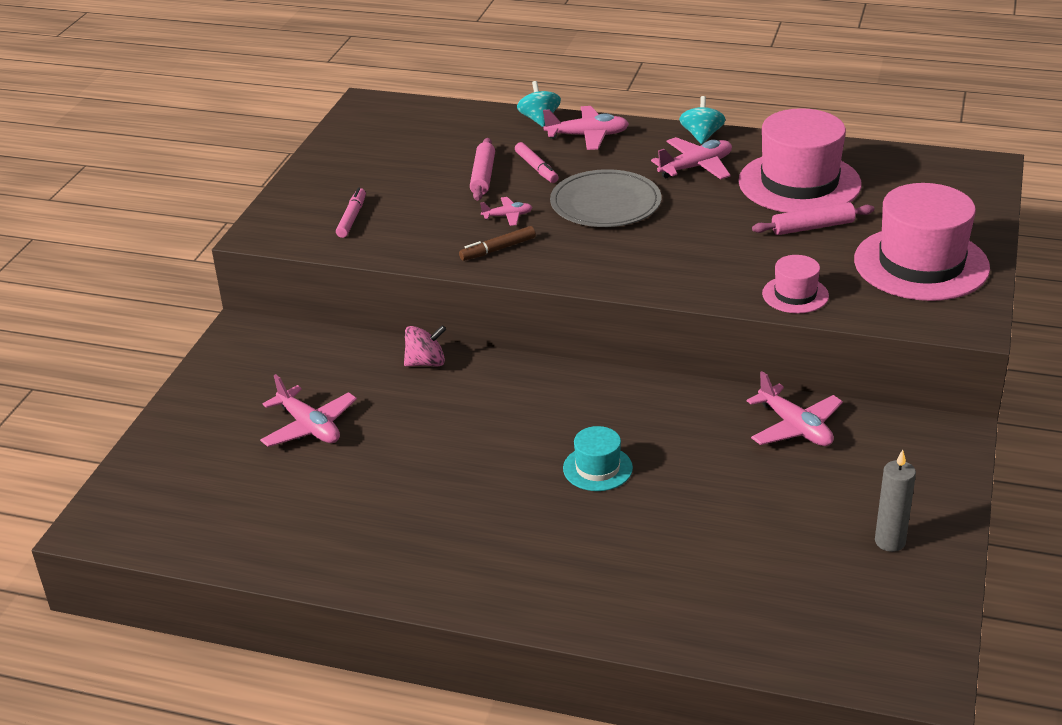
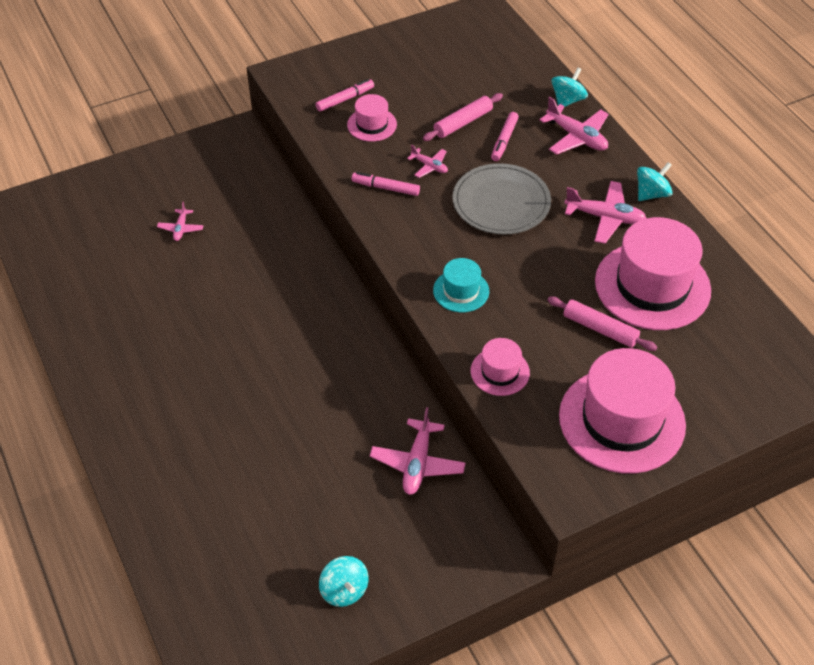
camera: 45 degrees right, 15 degrees up
(309, 427) = (181, 228): pink plane -> pink plane, size x0.57
(408, 220) = (372, 124): none -> pink hat
(426, 363) = (294, 234): pink spinning top -> none
(498, 249) = (385, 188): brown marker -> pink marker
(597, 468) = (272, 387): turquoise hat -> turquoise hat (461, 291)
(890, 541) = (344, 590): grey candle -> turquoise spinning top

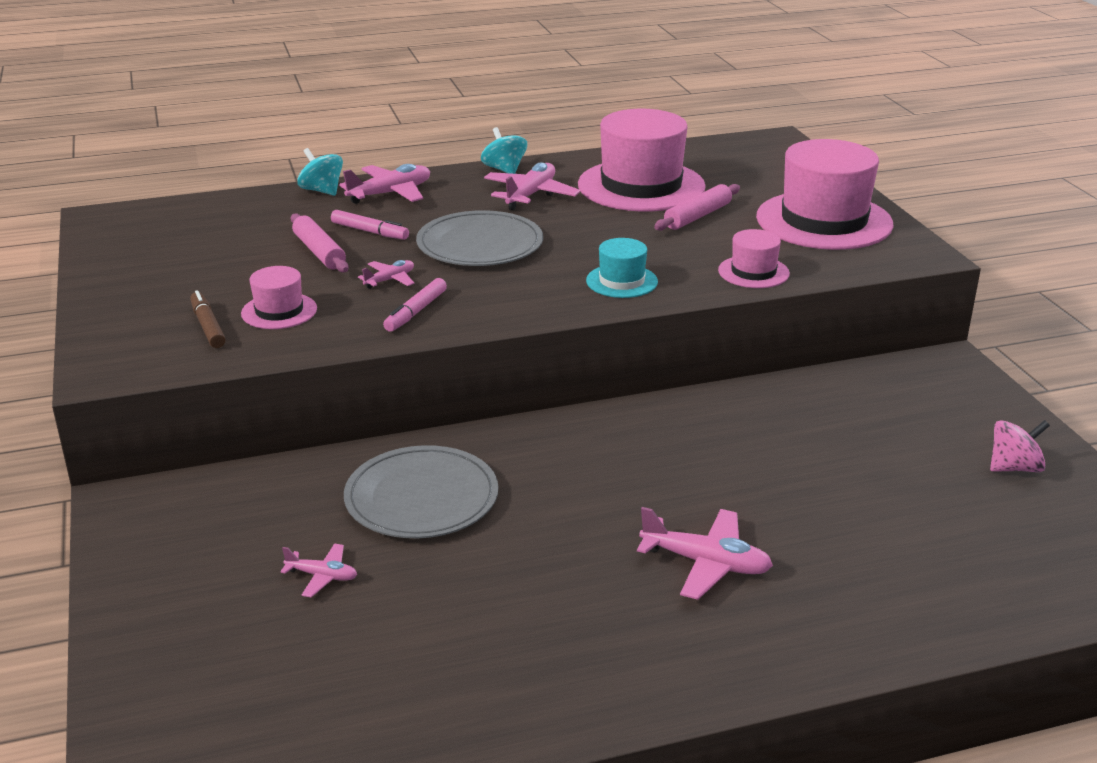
camera: 80 degrees left, 20 degrees down
(259, 255) = (421, 497): none -> grey plate
(344, 590) = (1014, 467): turquoise spinning top -> pink spinning top
(345, 99) = (208, 326): pink marker -> brown marker
(417, 463) = (822, 401): pink plane -> pink plane (706, 563)

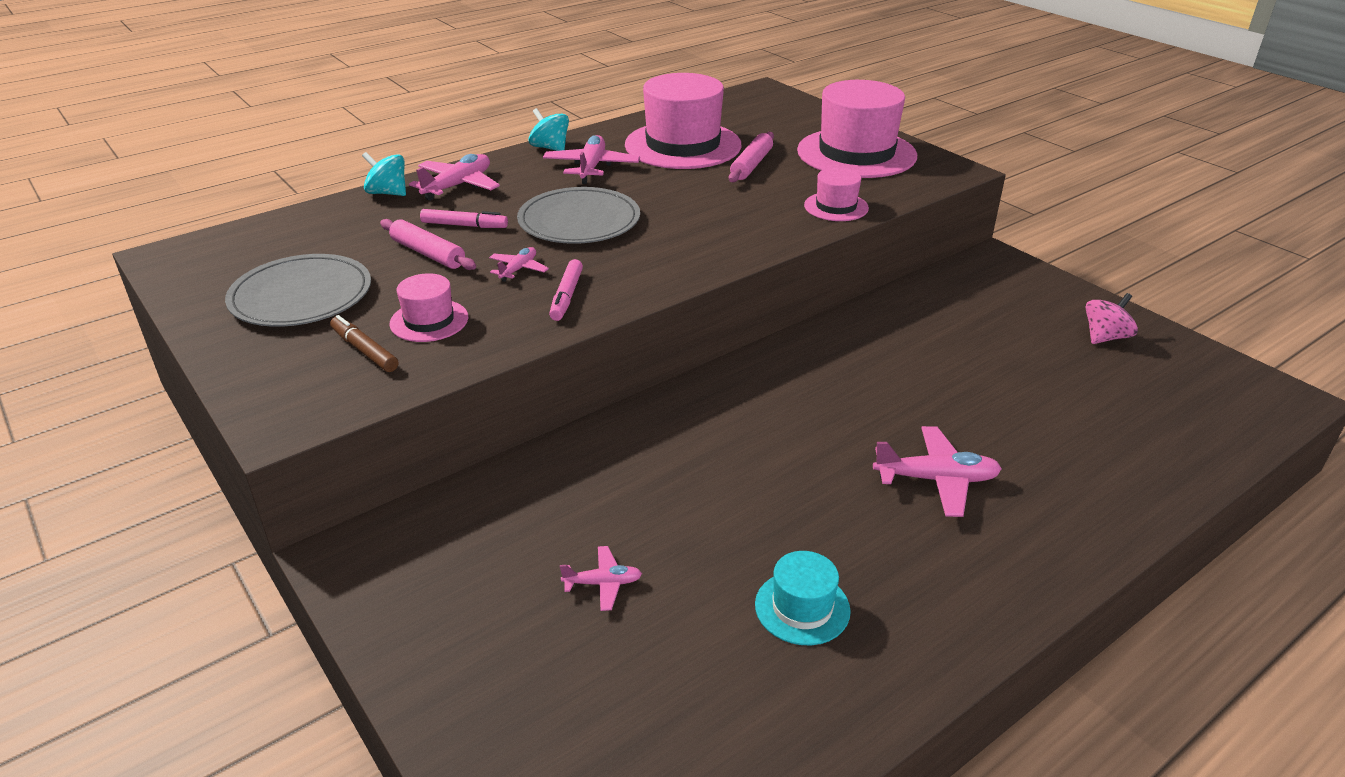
camera: 20 degrees left, 5 degrees up
(421, 497) = (645, 477): grey plate -> grey plate (301, 296)
(622, 281) = (732, 234): turquoise hat -> turquoise hat (802, 607)

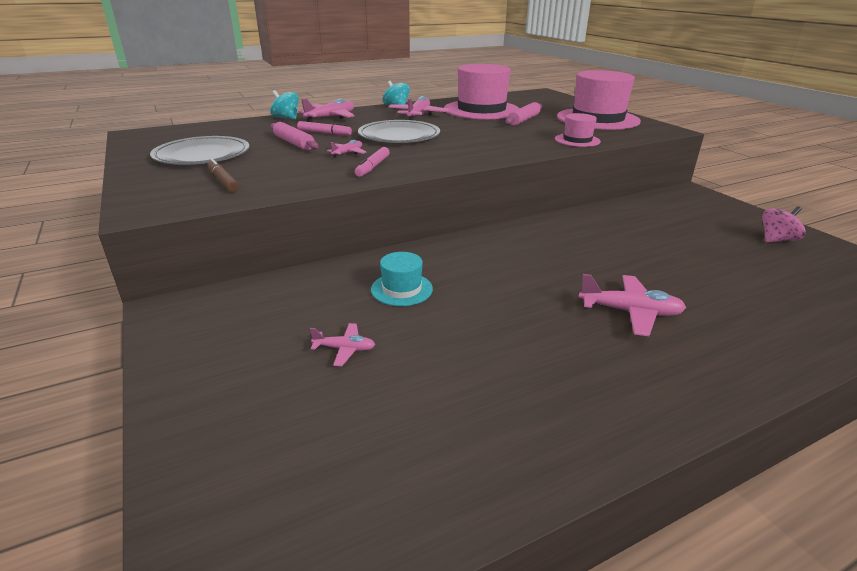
camera: 10 degrees right, 5 degrees down
(429, 321) = (275, 171): pink hat -> none
(802, 607) = (499, 386): turquoise hat -> turquoise hat (401, 289)

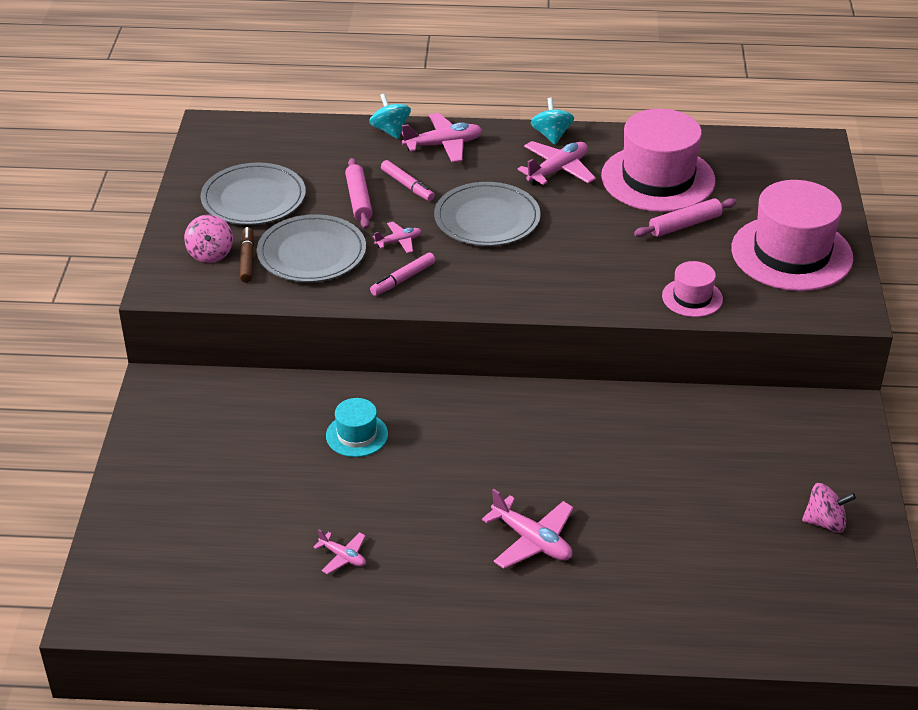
camera: 30 degrees right, 10 degrees up
(183, 185) = (210, 254): none -> pink spinning top
(280, 169) = (312, 253): none -> grey plate
(344, 349) = (264, 480): pink plane -> pink plane (343, 556)

